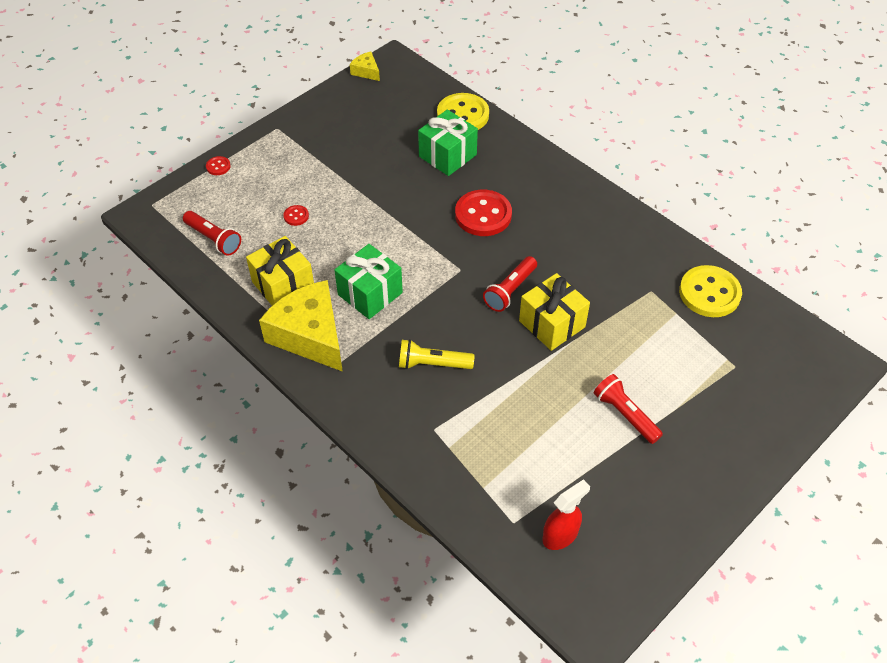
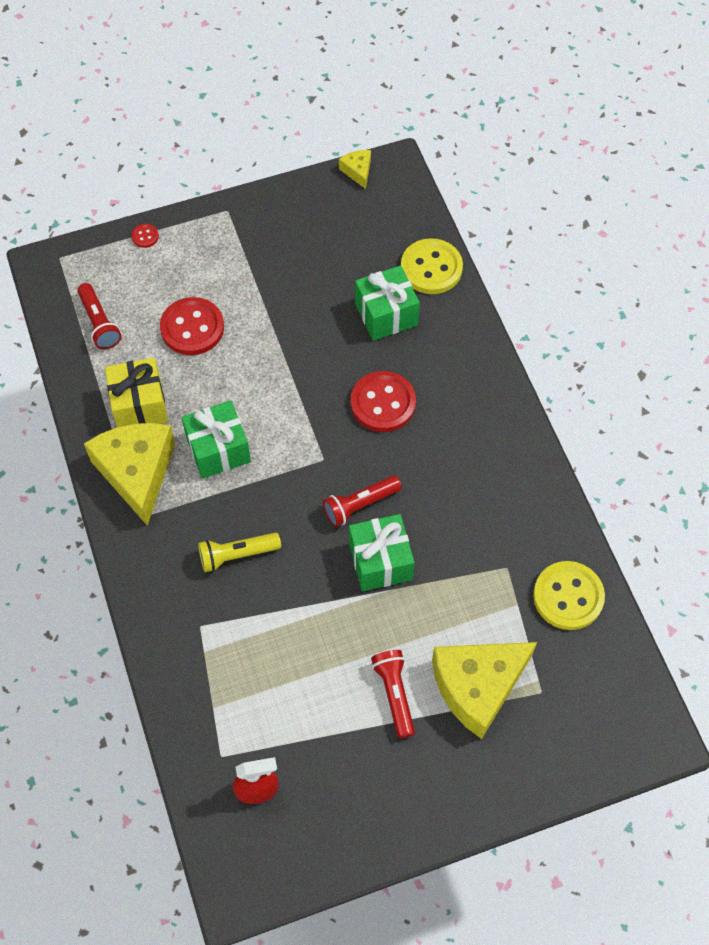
camera: 25 degrees right, 10 degrees up
(296, 216) = (192, 328): red button -> red button, size x2.27
(432, 364) = (237, 555): yellow flashlight -> yellow flashlight turned 45 degrees counterclockwise
(552, 324) = (380, 561): yellow gift -> green gift
(685, 382) = (477, 687): none -> yellow cheese

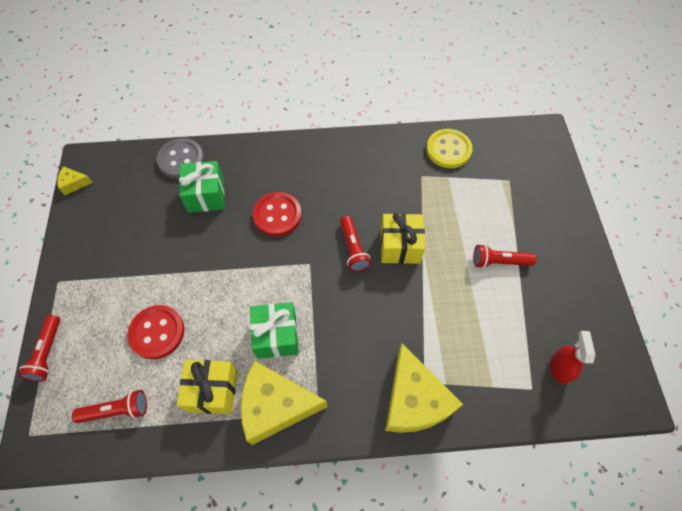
camera: 75 degrees left, 0 degrees up
(145, 236) = (47, 353): red button -> red flashlight
(237, 555) = (371, 342): yellow flashlight -> none
(380, 561) = (400, 246): green gift -> yellow gift
(431, 268) = (181, 160): yellow button -> grey button
(477, 687) = (501, 213): yellow cheese -> yellow cheese (414, 400)

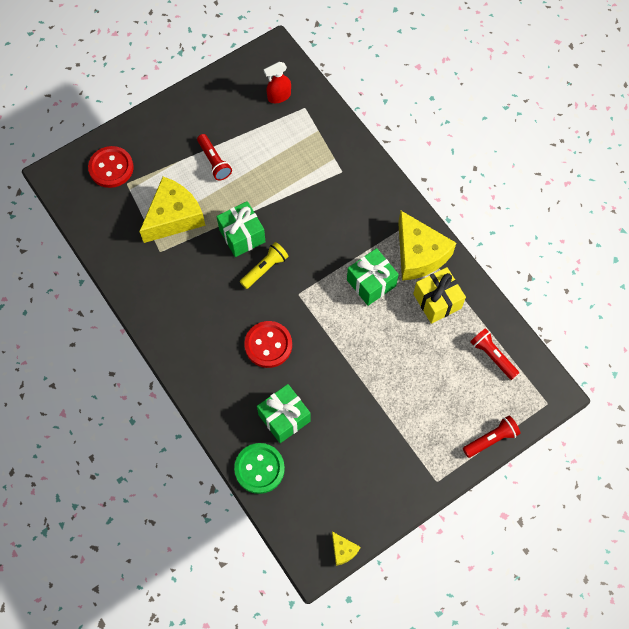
camera: 120 degrees left, 5 degrees up
(157, 332) = (424, 369): red button -> red button (111, 168)
(181, 160) = (259, 469): grey button -> green button
(353, 249) = (265, 269): red flashlight -> yellow flashlight
(400, 246) = (242, 236): yellow gift -> green gift
(414, 400) = (358, 172): yellow cheese -> yellow cheese (174, 217)
(448, 150) = (118, 242): yellow button -> none

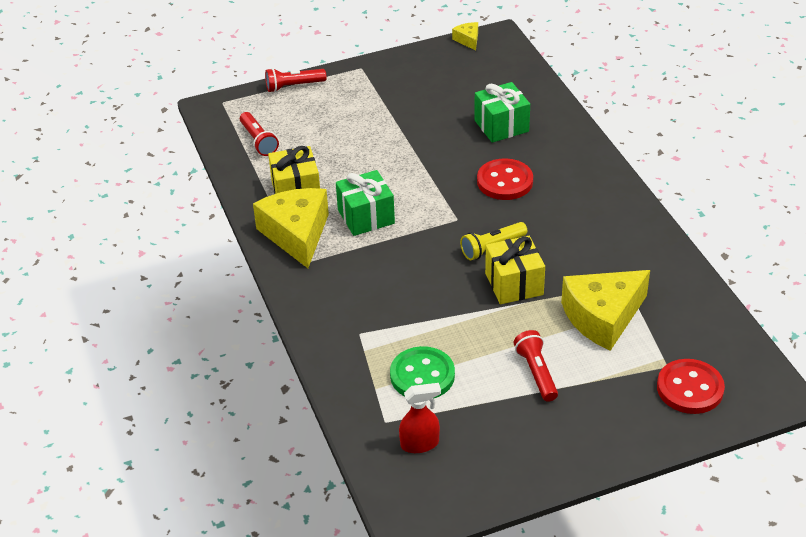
camera: 165 degrees left, 25 degrees down
(242, 236) = (514, 284): green gift -> yellow gift
(259, 469) = (536, 96): green button -> green button (422, 375)

